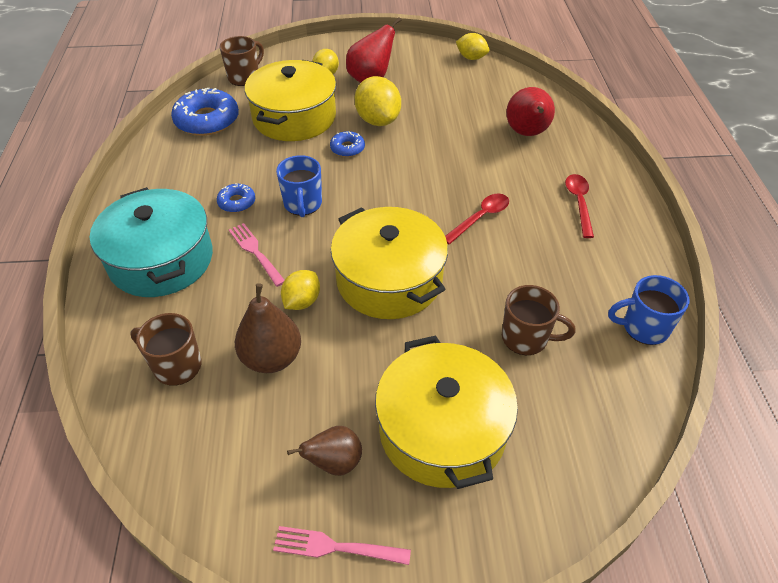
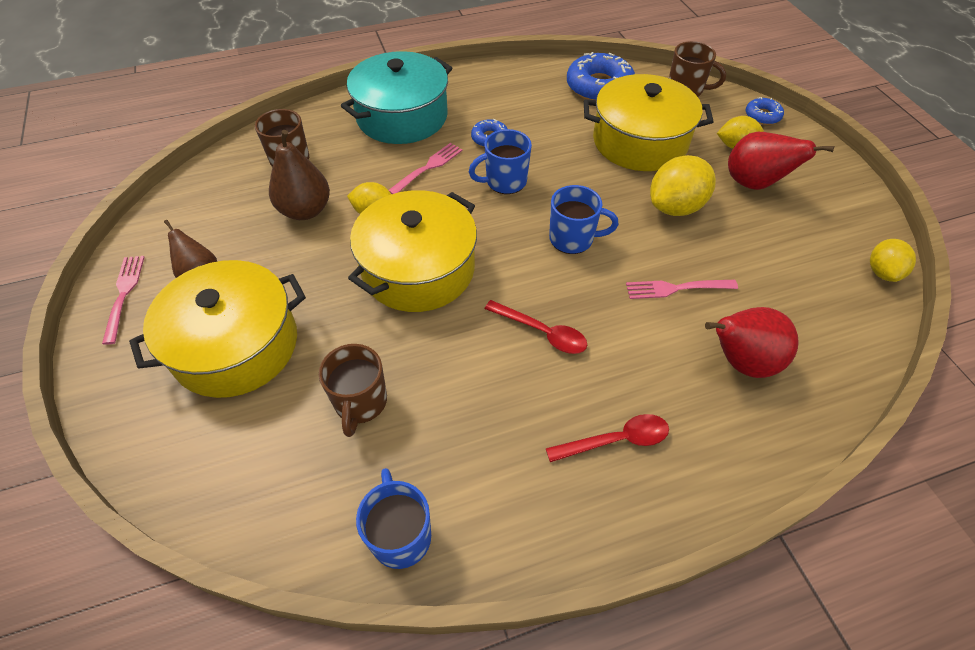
camera: 75 degrees right, 5 degrees up
(347, 148) = (610, 193): blue donut -> blue donut (762, 116)
(390, 180) = (573, 239): none -> blue mug
(458, 142) = (677, 288): none -> pink fork

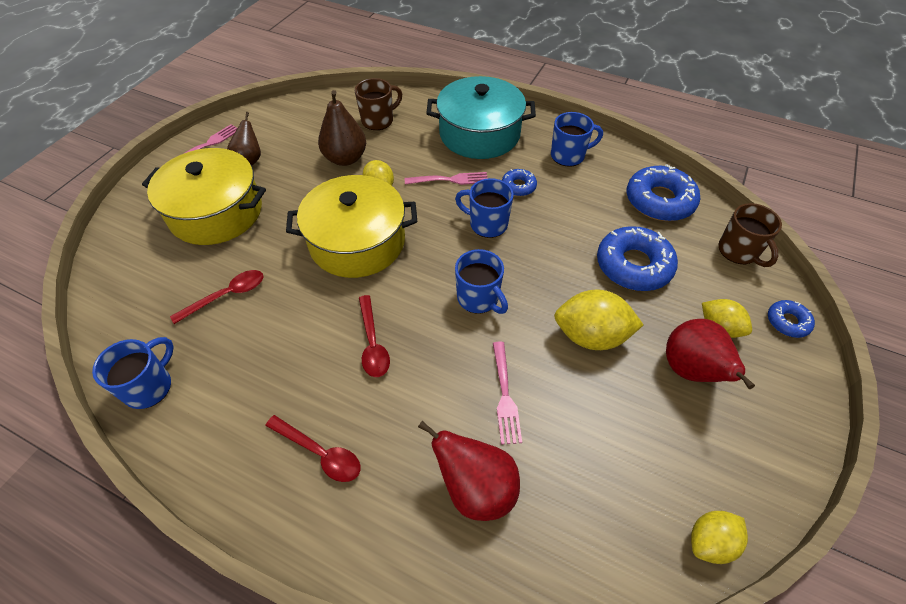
camera: 45 degrees right, 0 degrees up
(360, 403) = (226, 296): brown mug -> red spoon
(496, 92) = (568, 156): none -> blue mug
(640, 141) = (633, 265): yellow pot -> blue donut
(677, 288) = (504, 395): pink fork -> pink fork turned 135 degrees counterclockwise

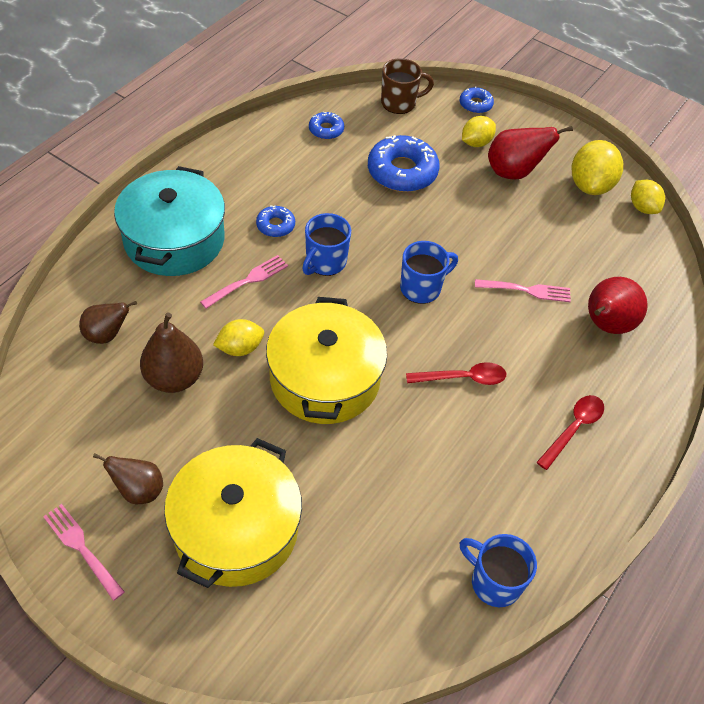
camera: 85 degrees left, 0 degrees up
(226, 296) = (381, 511): red spoon -> none
(378, 120) = (107, 335): brown mug -> brown pear
(449, 180) = (247, 281): pink fork -> pink fork turned 45 degrees clockwise
(568, 156) = (239, 174): blue mug -> none
(591, 336) = (474, 221): yellow lemon -> yellow lemon (590, 185)
(659, 201) = (326, 130): blue donut -> blue donut, size x0.51

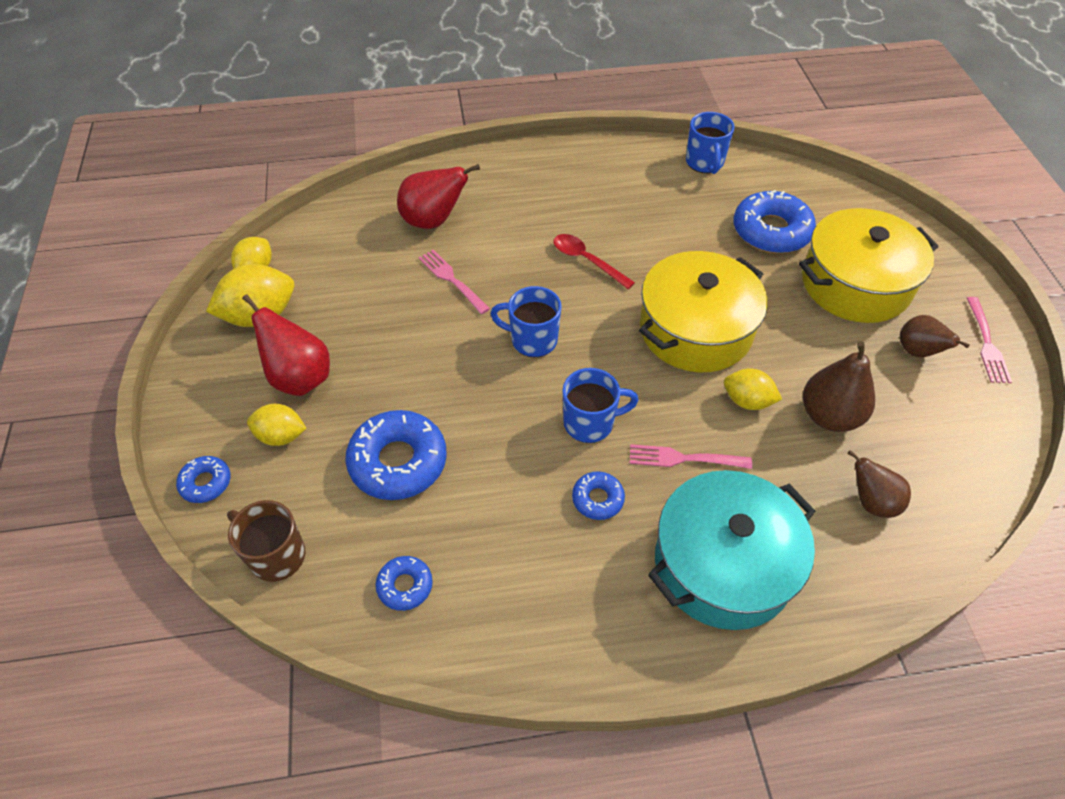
camera: 130 degrees left, 0 degrees up
(355, 536) = (771, 231): none -> blue donut
(573, 429) = (552, 189): red spoon -> none

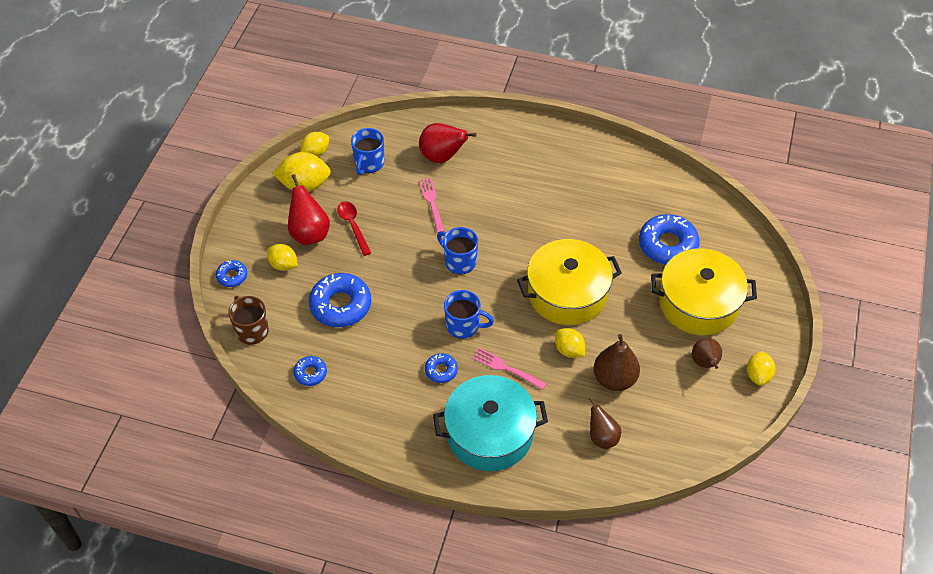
camera: 25 degrees right, 0 degrees up
(587, 261) = (526, 221): red spoon -> red spoon (353, 226)
(704, 163) = (656, 177): blue mug -> blue mug (369, 163)
(986, 343) = (758, 375): pink fork -> yellow lemon

